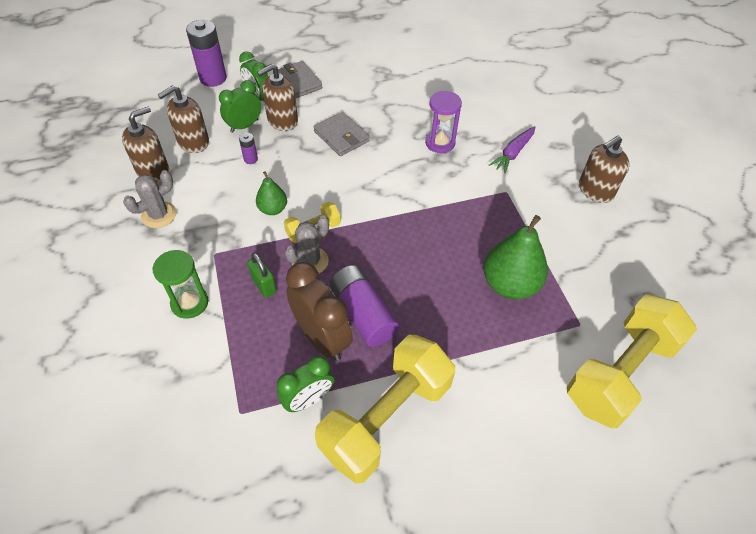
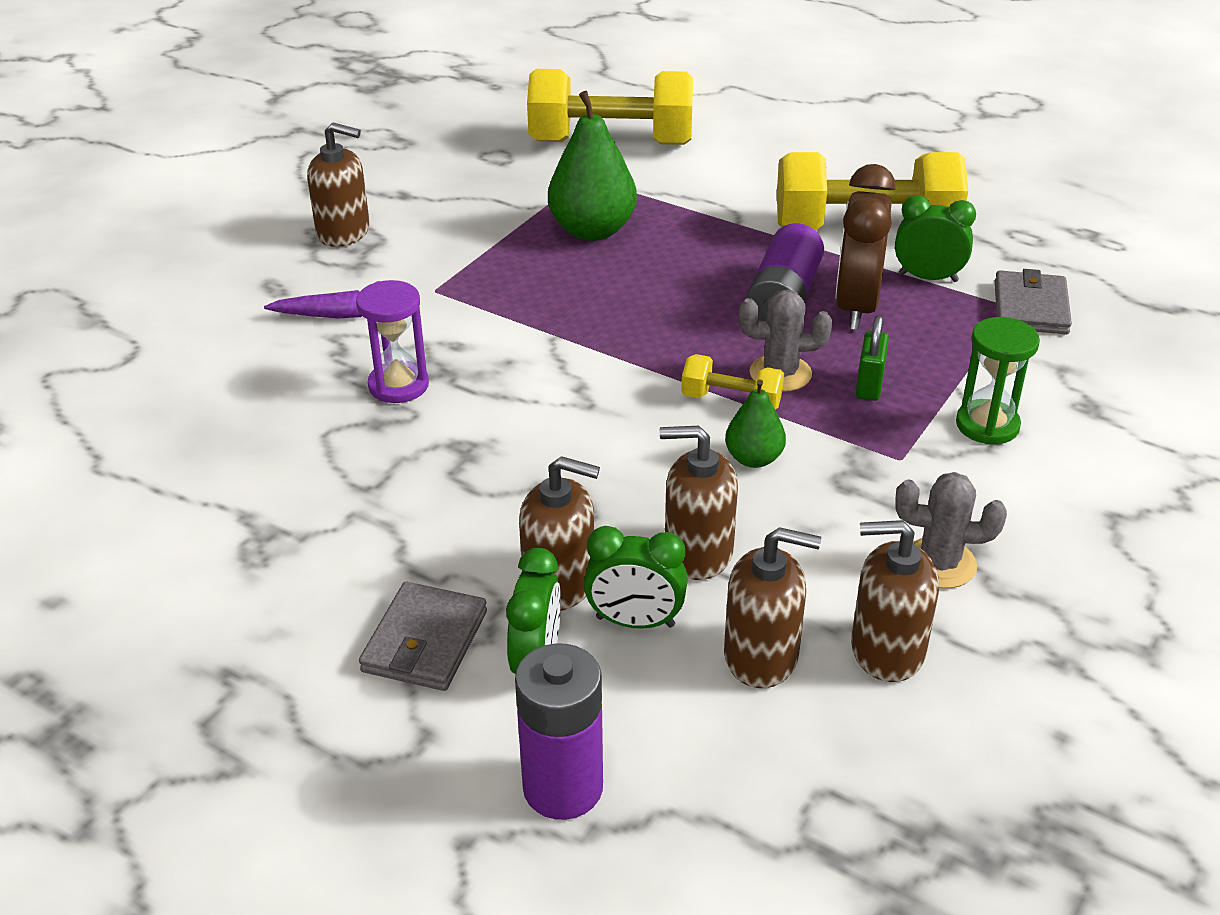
camera: 130 degrees left, 15 degrees down
(250, 159) = (698, 553): purple battery -> brown soap dispenser
(341, 136) = (510, 489): grey wallet -> grey wallet (1030, 308)

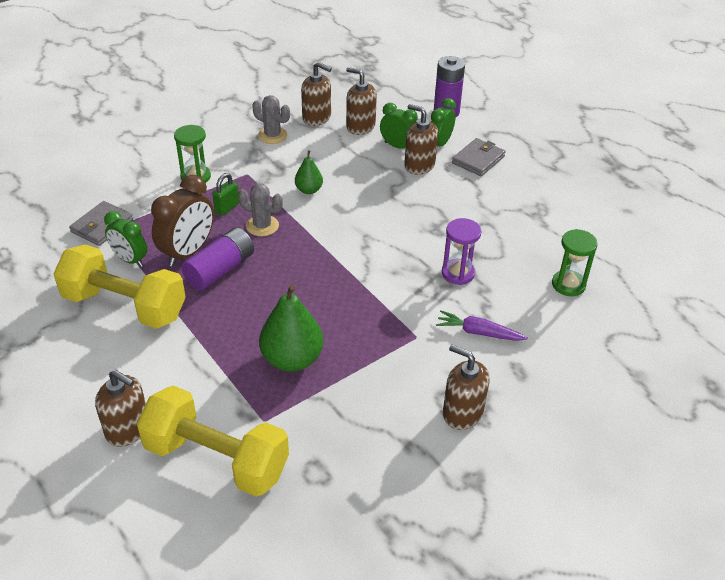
camera: 160 degrees left, 5 degrees up
(196, 415) = (568, 285): none -> green hourglass
(698, 553) = (359, 162): brown soap dispenser -> brown soap dispenser (128, 429)
(731, 401) = (297, 218): yellow dumbbell -> none

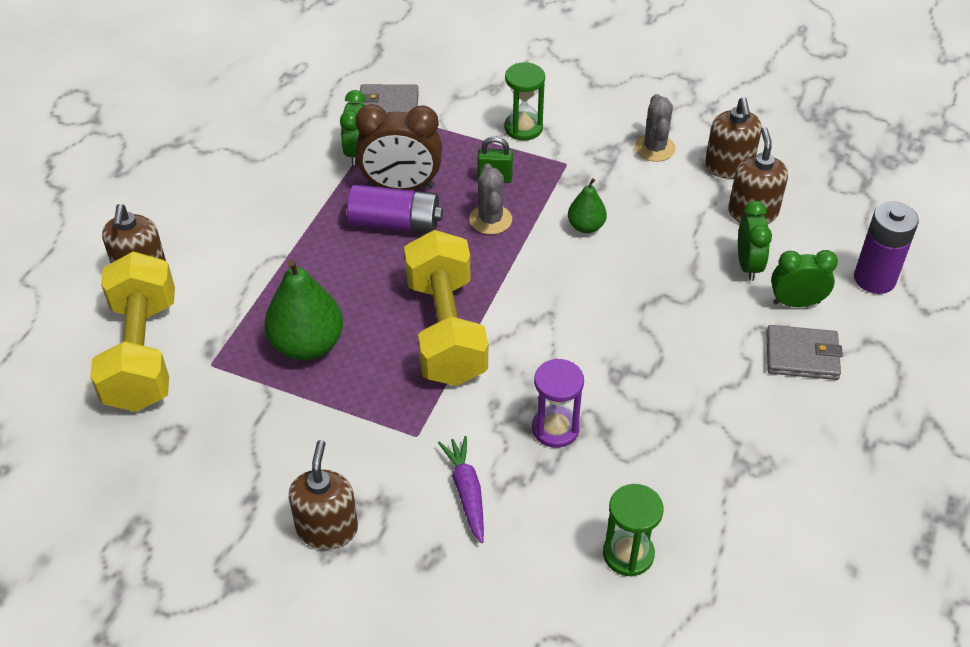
camera: 60 degrees right, 5 degrees up
(125, 306) = (291, 184): yellow dumbbell -> yellow dumbbell (446, 330)
(419, 165) = (730, 302): brown soap dispenser -> none

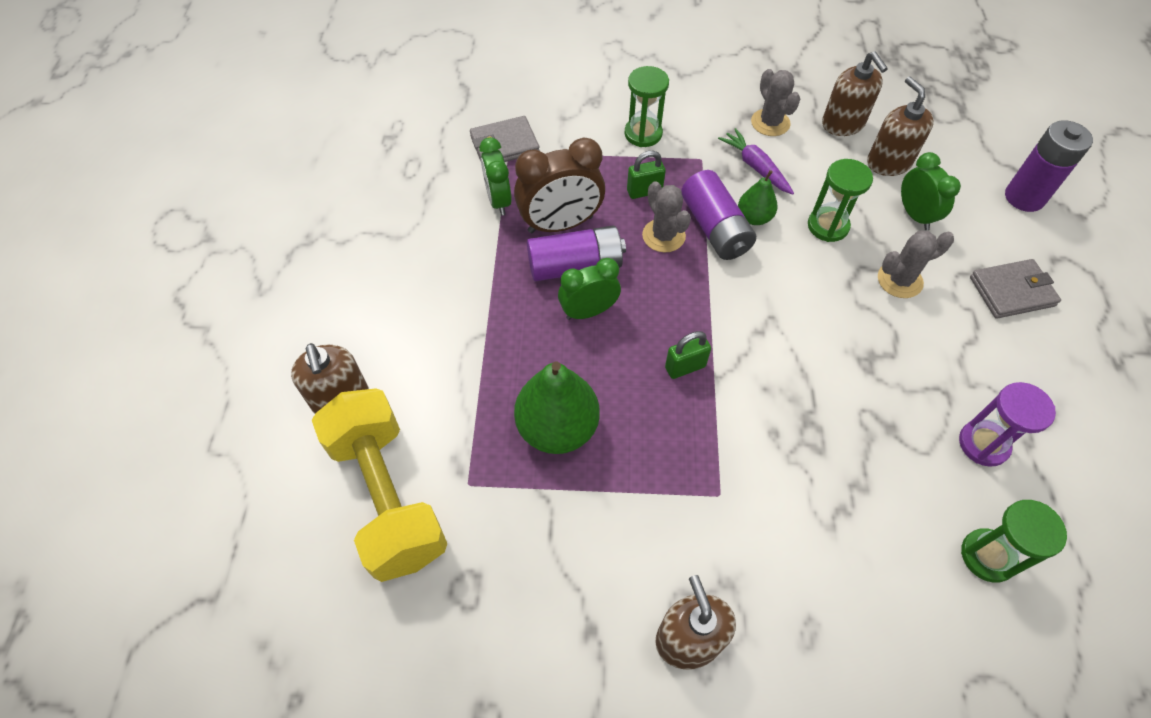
camera: 20 degrees left, 10 degrees up
(446, 330) = (685, 367): yellow dumbbell -> green padlock
(466, 492) = (802, 542): purple carrot -> purple carrot (755, 167)
(543, 226) = (715, 228): none -> purple battery
(555, 428) = (845, 441): purple hourglass -> purple hourglass (983, 444)
(654, 252) = (828, 226): none -> green hourglass
(694, 316) = (899, 280): none -> grey cactus
(796, 302) = (976, 240): green clock -> green clock (588, 311)

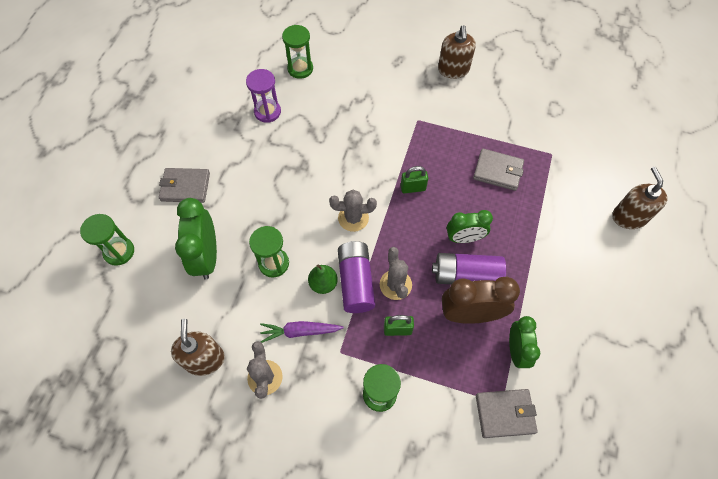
camera: 165 degrees left, 5 degrees up
(387, 496) = (596, 157): yellow dumbbell -> none
(557, 428) = (498, 171): green pear -> grey wallet
(755, 167) = (300, 331): purple carrot -> purple carrot turned 105 degrees clockwise
(888, 162) = (194, 308): brown soap dispenser -> none
(899, 280) = (250, 211): grey cactus -> grey cactus (353, 218)
(915, 215) = (207, 257): green clock -> green clock, size x1.52
(1024, 197) = (119, 251): purple battery -> green hourglass

